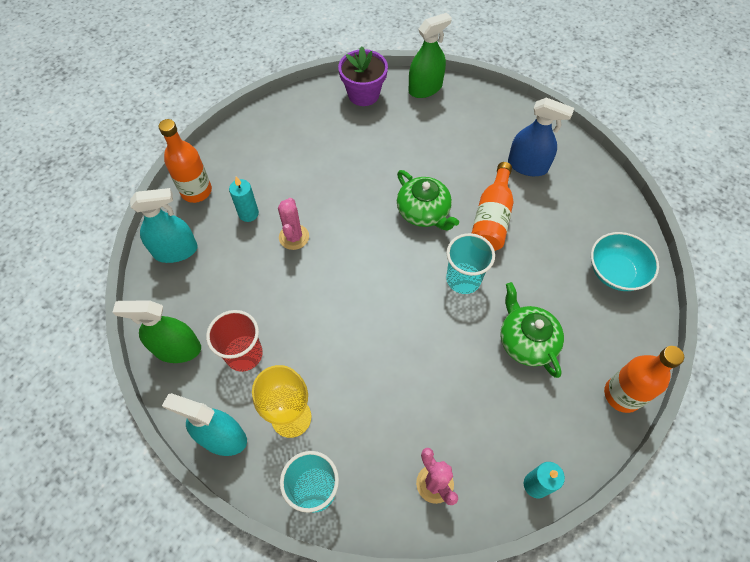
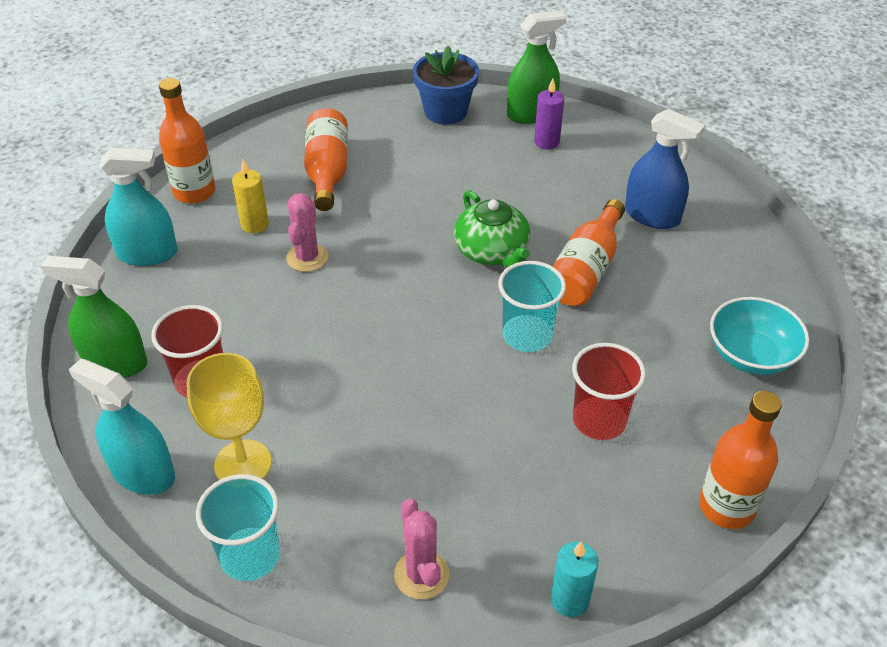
camera: 10 degrees right, 15 degrees down
(248, 213) = (255, 224): turquoise candle -> yellow candle
(290, 159) = (327, 172): none -> orange bottle
(363, 94) = (445, 111): purple flower pot -> blue flower pot
(441, 112) = (546, 142): none -> purple candle
(526, 341) = (599, 420): green teapot -> red cup

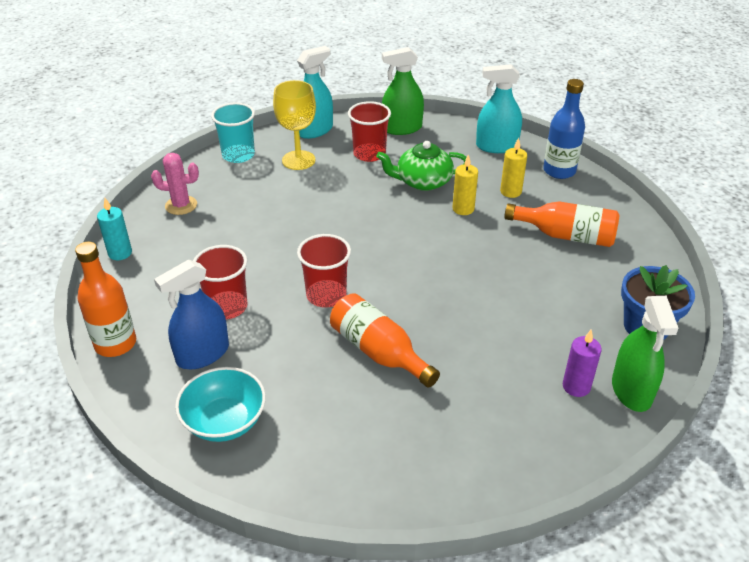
camera: 110 degrees right, 5 degrees down
(115, 363) = (402, 128): green spray bottle -> green spray bottle turned 135 degrees counterclockwise
(147, 253) = (496, 146): turquoise spray bottle -> turquoise spray bottle turned 75 degrees clockwise
(194, 192) = (559, 171): orange bottle -> blue bottle
(307, 257) = (463, 209): pink cactus -> yellow candle
(492, 251) = (428, 303): green teapot -> green teapot (422, 181)
(527, 335) = (326, 295): turquoise cup -> red cup
(652, 215) = (430, 427): blue spray bottle -> blue spray bottle (203, 354)

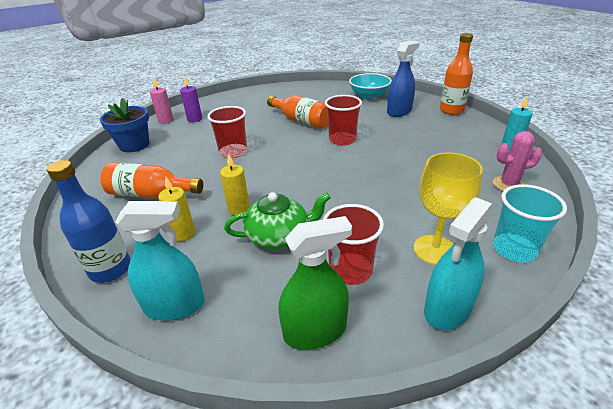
camera: 175 degrees right, 5 degrees down
(227, 307) = (403, 129): red cup -> red cup (233, 152)
(631, 390) = (166, 121): green spray bottle -> pink candle

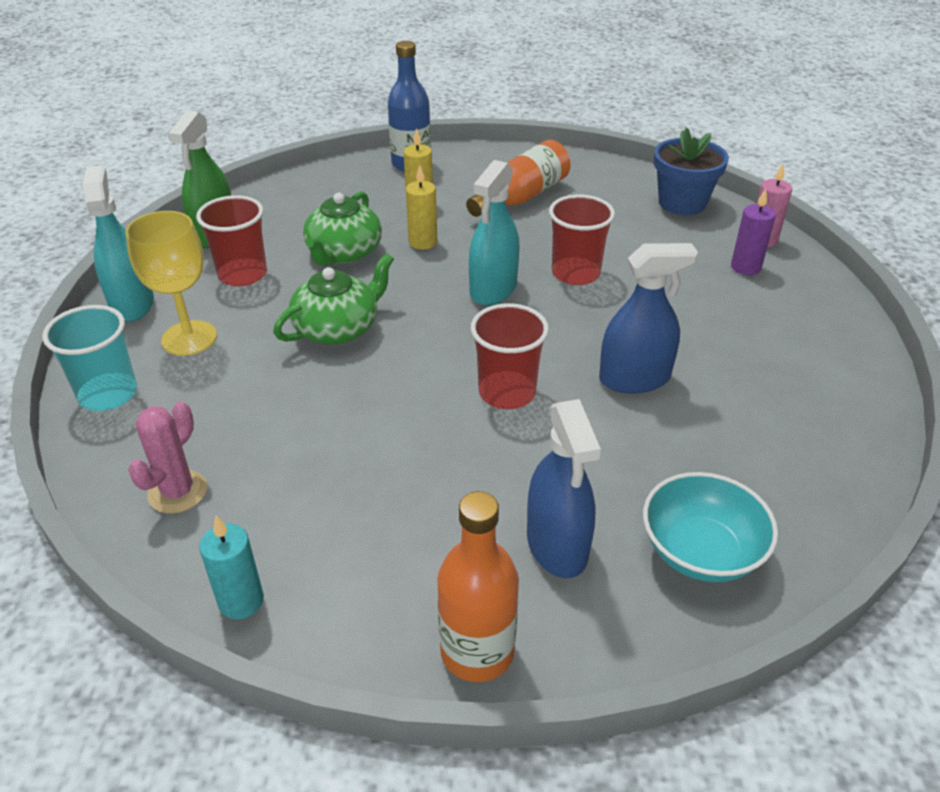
camera: 120 degrees right, 5 degrees up
(174, 305) = (327, 184): turquoise spray bottle -> turquoise spray bottle (493, 289)
(301, 121) = (634, 378): orange bottle -> blue spray bottle
(355, 199) = (338, 328): none -> green teapot

